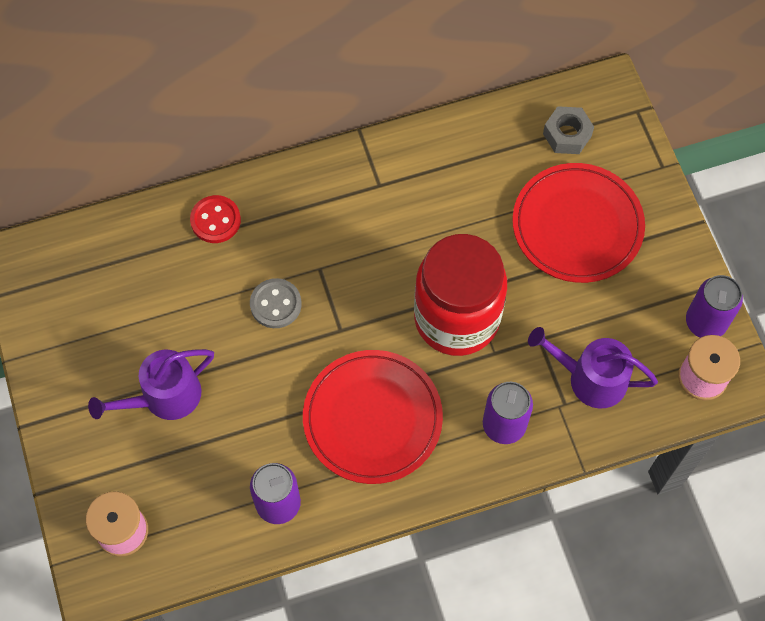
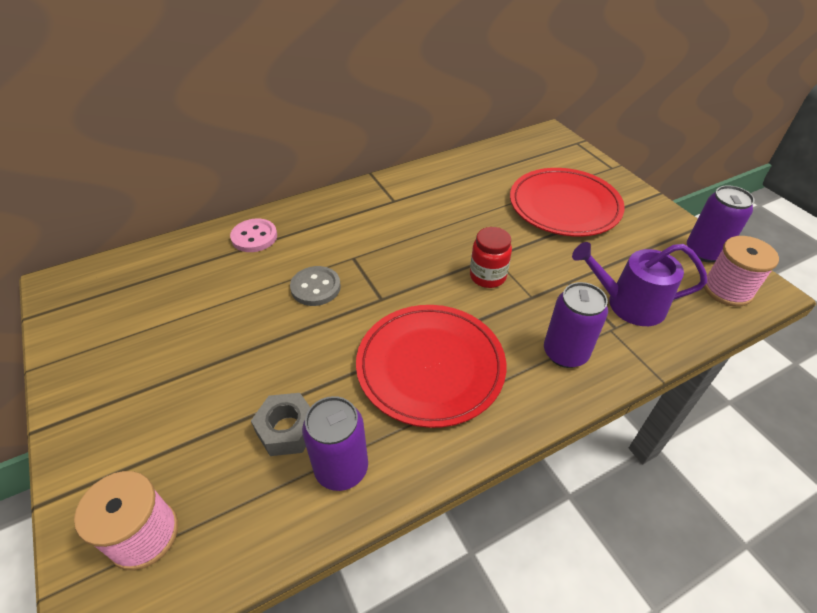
camera: 10 degrees left, 20 degrees down
(164, 397) = (204, 379): purple watering can -> none
(215, 220) = (254, 237): red button -> pink button
(456, 318) = (487, 276): red jar -> red jar, size x0.46
(567, 135) = (531, 159): grey nut -> grey nut (287, 429)

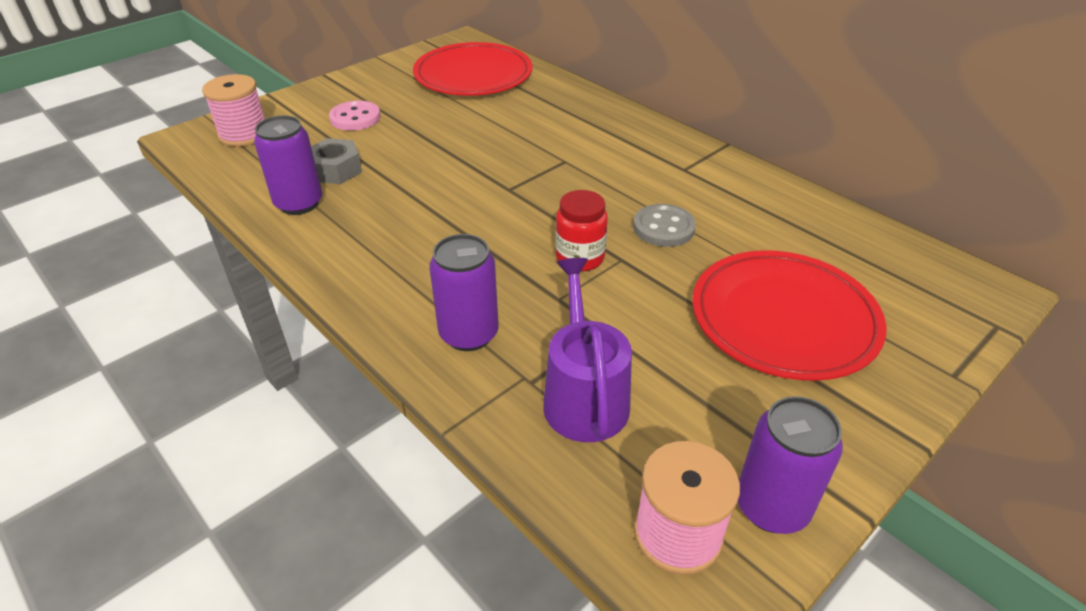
camera: 75 degrees right, 5 degrees down
(254, 237) = (565, 101): pink button -> pink button (355, 118)
(315, 287) = (509, 148): grey button -> grey button (663, 228)
(430, 366) = (422, 234): red plate -> red plate (473, 75)

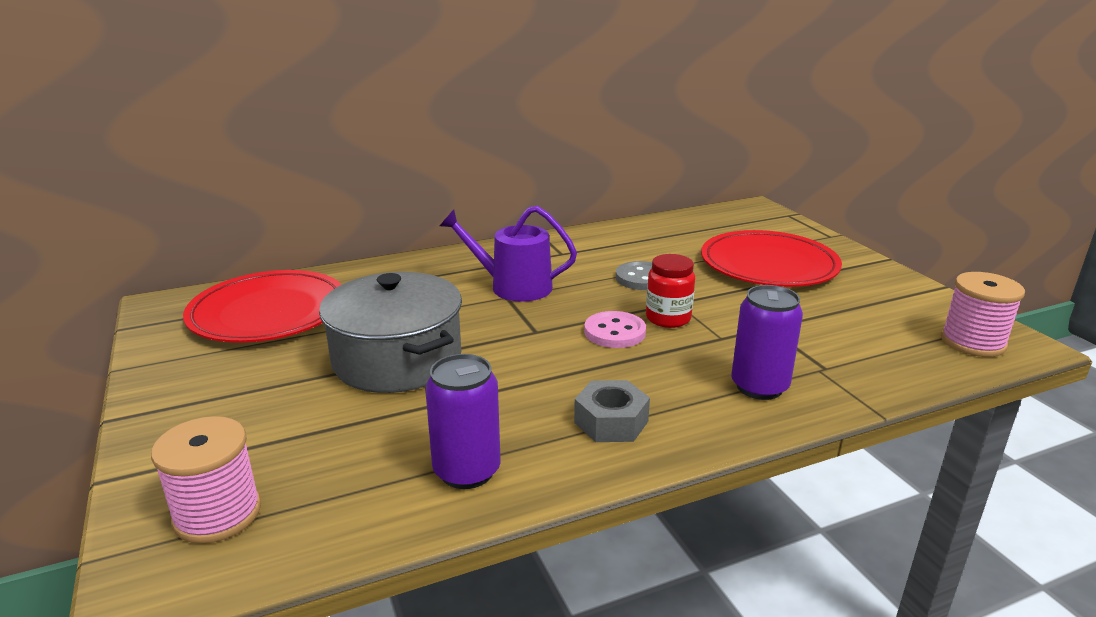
camera: 70 degrees left, 15 degrees down
(335, 170) = (405, 434): grey nut -> grey nut (611, 422)
(355, 118) = (281, 406): pink button -> pink button (614, 332)
(431, 140) = (397, 360): none -> grey pot
(584, 396) = (844, 349): purple watering can -> purple watering can (513, 287)
(771, 506) = (943, 309): purple can -> none

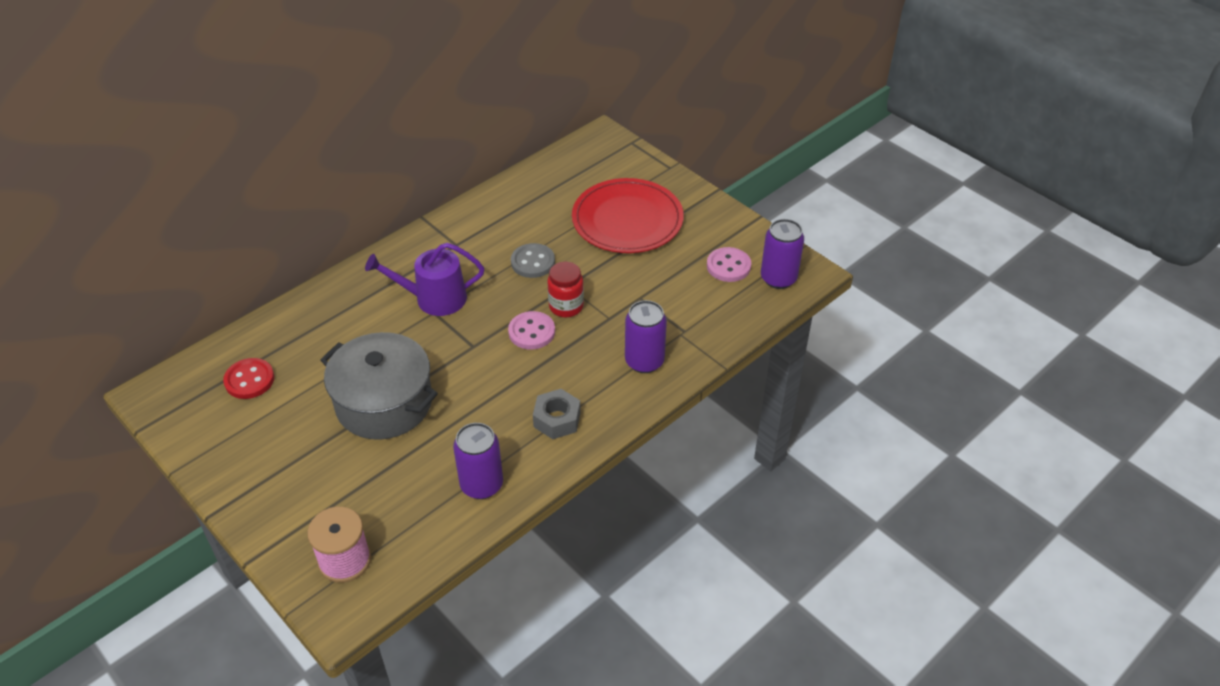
camera: 20 degrees left, 20 degrees up
(268, 312) = (249, 380): red plate -> red button
(898, 320) = (728, 266): none -> pink button
(972, 342) = (778, 278): pink spool -> purple can

